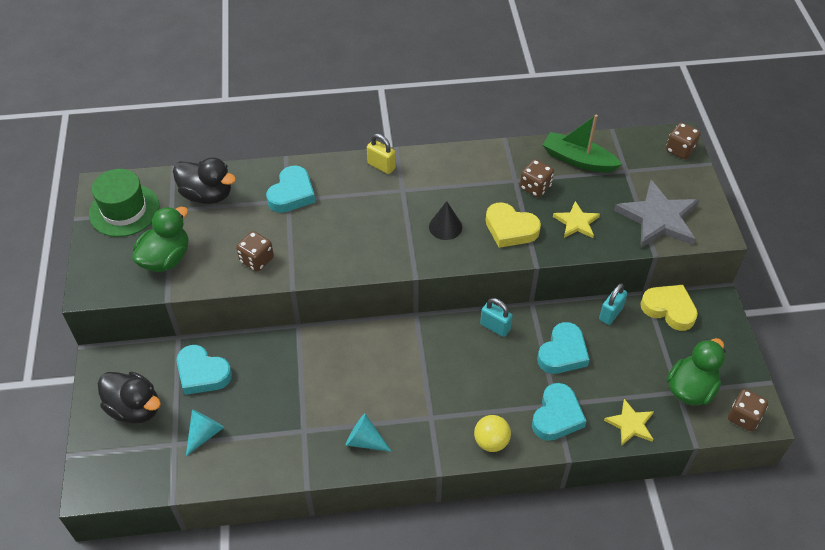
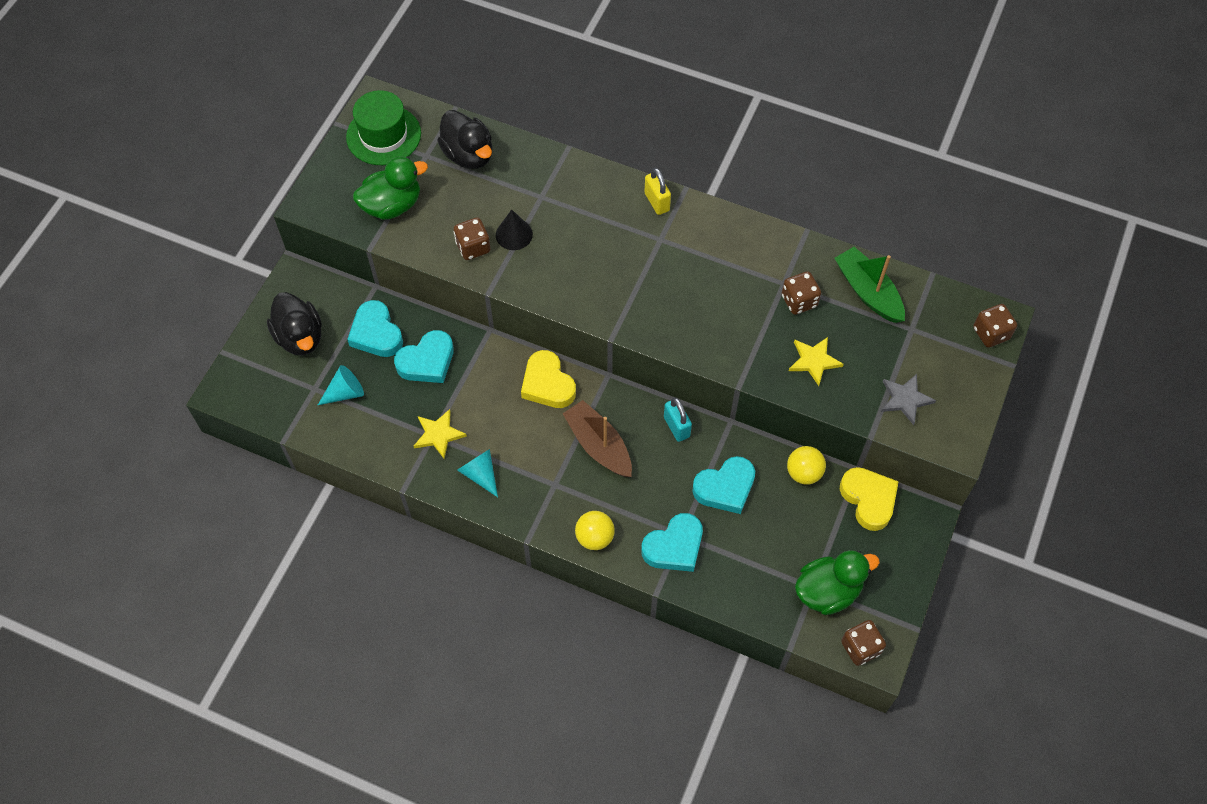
camera: 30 degrees right, 10 degrees up
(292, 194) = (549, 191): turquoise heart -> turquoise heart (427, 361)
(445, 227) = (676, 300): black cone -> black cone (514, 234)
(445, 370) = (598, 445): none -> brown boat
(510, 229) = (740, 335): yellow heart -> yellow heart (547, 384)
(610, 313) = (804, 473): turquoise padlock -> yellow ball
(630, 424) = (740, 593): yellow star -> yellow star (438, 434)
(658, 218) = (905, 399): grey star -> grey star, size x0.55

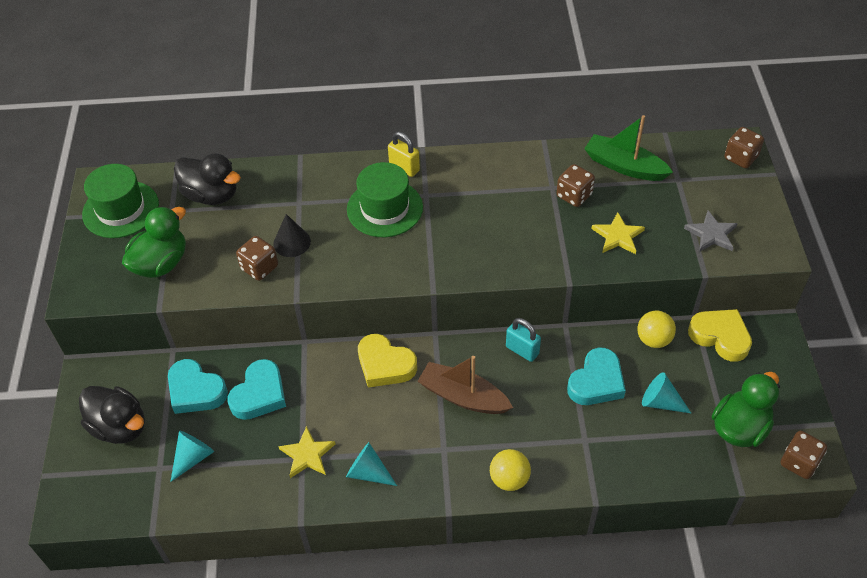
camera: 25 degrees left, 10 degrees down
(615, 236) = (385, 208): none -> green hat
(674, 546) = (585, 453): turquoise heart -> none
(771, 533) = (660, 402): none -> turquoise cone

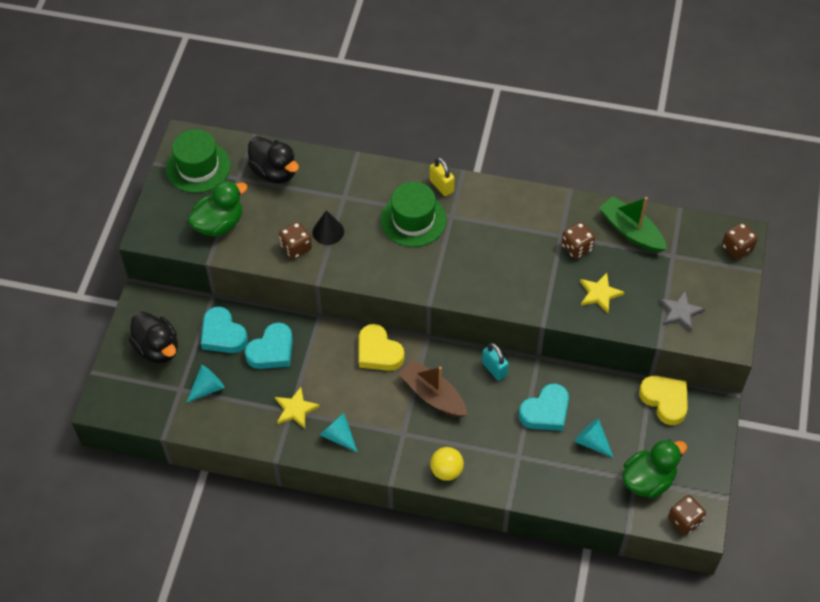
camera: 15 degrees right, 5 degrees up
(653, 339) = (607, 388): yellow ball -> none

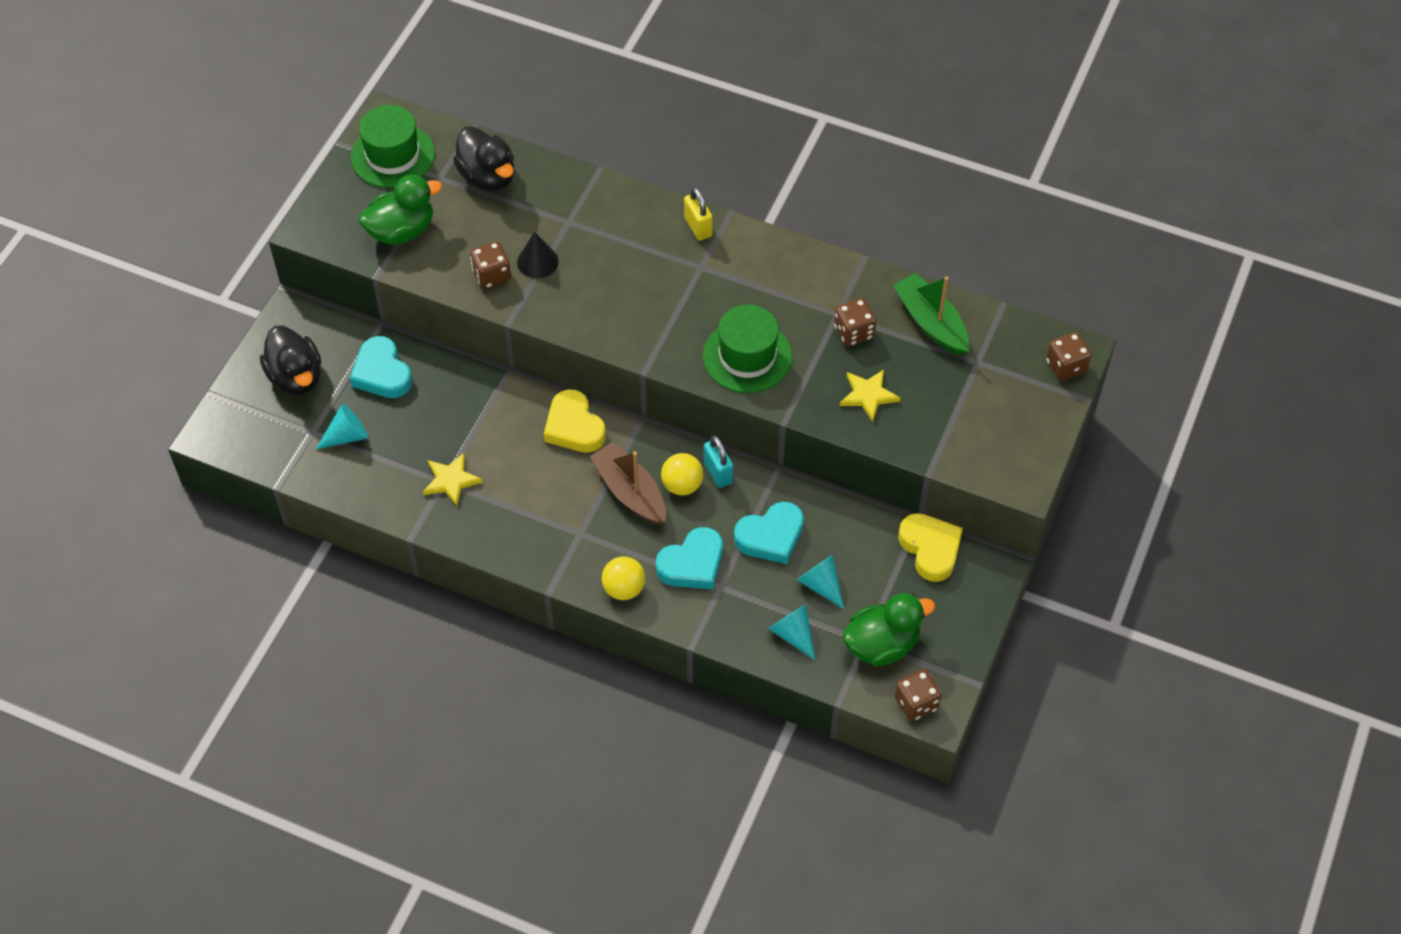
camera: 10 degrees right, 0 degrees up
(272, 350) = (439, 403): turquoise heart -> turquoise heart (692, 564)
(338, 436) = (497, 522): turquoise cone -> turquoise cone (793, 634)
(413, 220) = (650, 264): green hat -> green hat (747, 356)
(470, 383) = (682, 485): none -> yellow ball
(680, 312) = (968, 435): grey star -> none

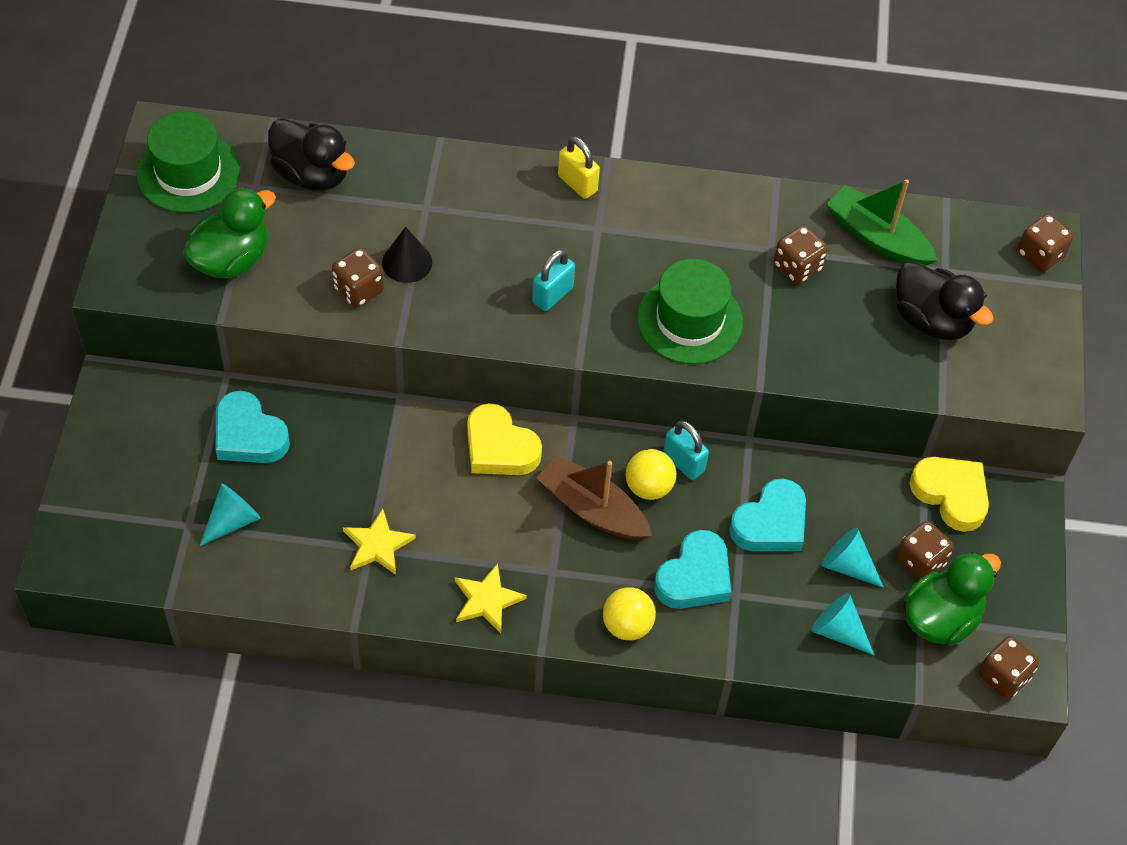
camera: 20 degrees left, 0 degrees up
(296, 377) = (145, 463): black duck -> black duck (932, 320)
(644, 312) = (552, 295): none -> turquoise padlock
(868, 395) = (841, 335): yellow star -> yellow star (487, 600)
(883, 596) = (920, 561): none -> brown dice

